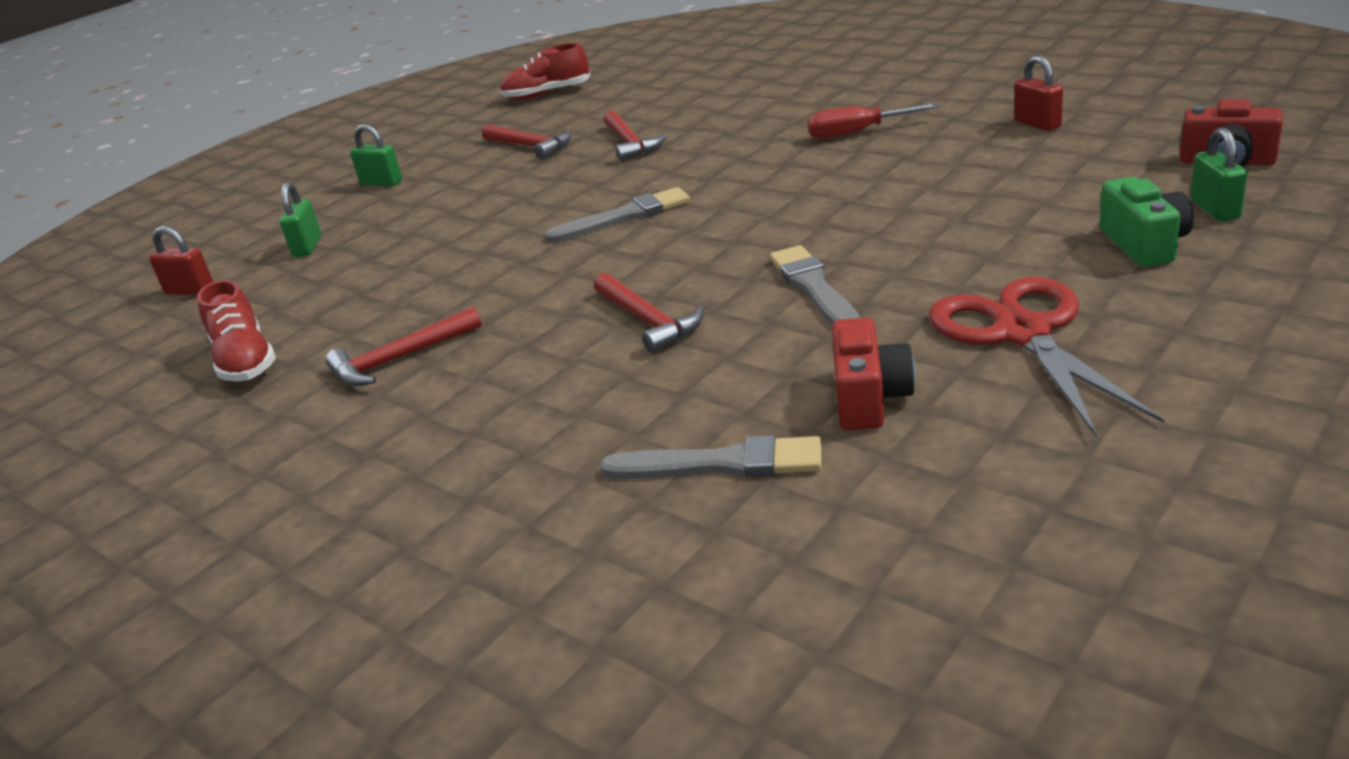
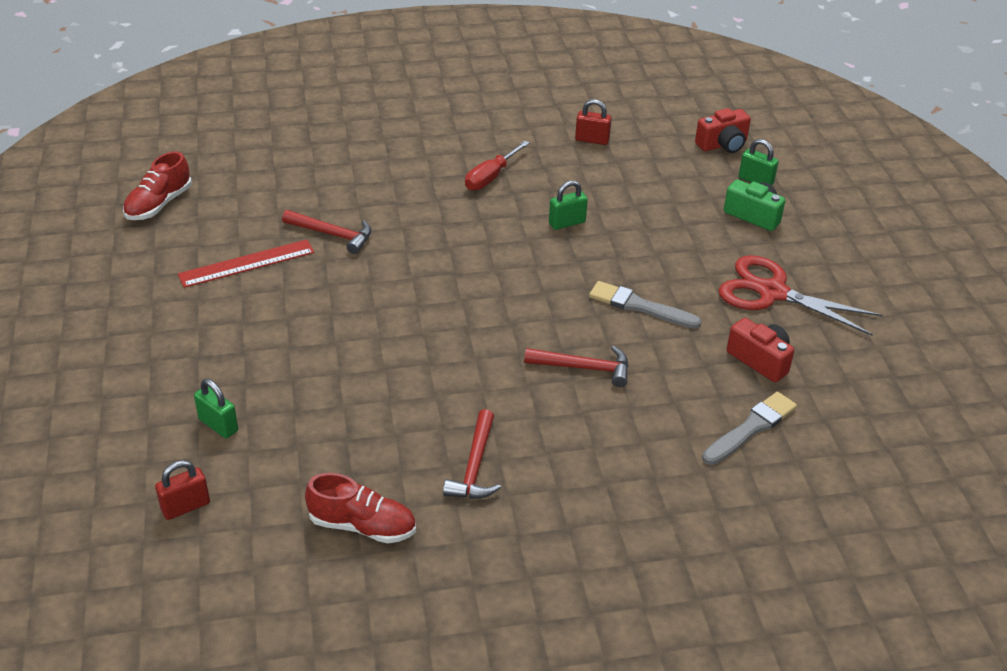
camera: 55 degrees left, 10 degrees up
(381, 183) = (166, 344): green padlock -> green padlock (567, 223)
(530, 146) = (247, 263): red hammer -> red ruler
(624, 216) = (440, 300): grey brush -> none

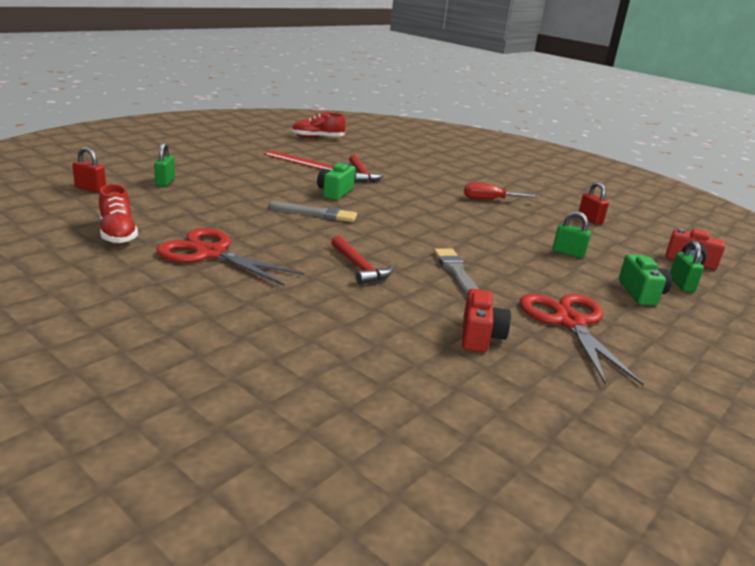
camera: 50 degrees right, 15 degrees down
(373, 287) = (335, 192): none -> green camera
(475, 466) = (211, 254): red hammer -> red scissors
(567, 223) = (493, 230): green padlock -> green padlock (568, 253)
(751, 428) = (392, 351): grey brush -> grey brush (316, 214)

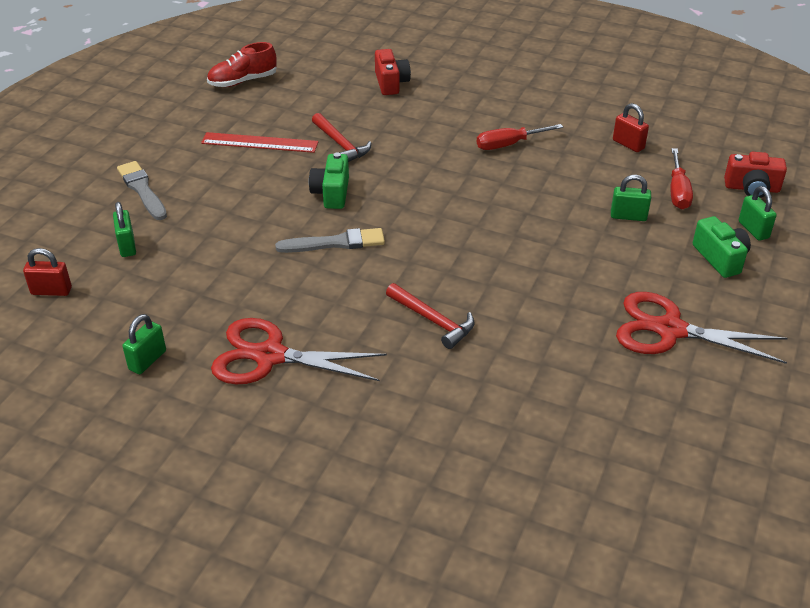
camera: 15 degrees left, 15 degrees up
(118, 234) = (147, 360): red shoe -> green padlock
(456, 272) = (532, 292): grey brush -> grey brush (142, 189)
(480, 336) = (597, 381): red camera -> red camera (391, 83)
(569, 322) = (670, 330): red scissors -> red scissors turned 45 degrees counterclockwise
(620, 250) = (678, 191): none -> red screwdriver

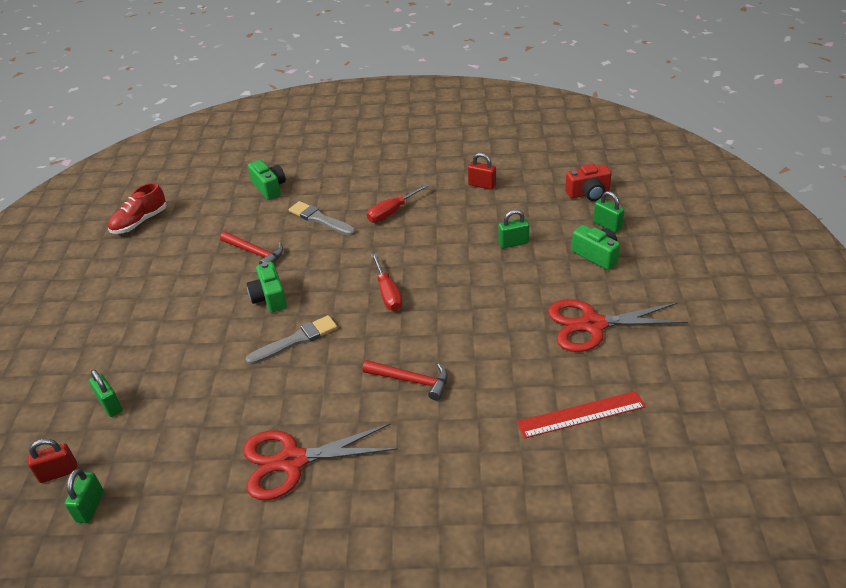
camera: 20 degrees left, 0 degrees up
(142, 189) = (97, 348): grey brush -> grey brush (320, 219)
(147, 360) = (184, 505): green padlock -> green padlock (90, 507)
(259, 143) = (183, 272): red ruler -> red ruler (581, 414)
(391, 83) = (269, 187): red camera -> green camera
(678, 191) = (538, 212): red screwdriver -> red screwdriver (388, 293)

